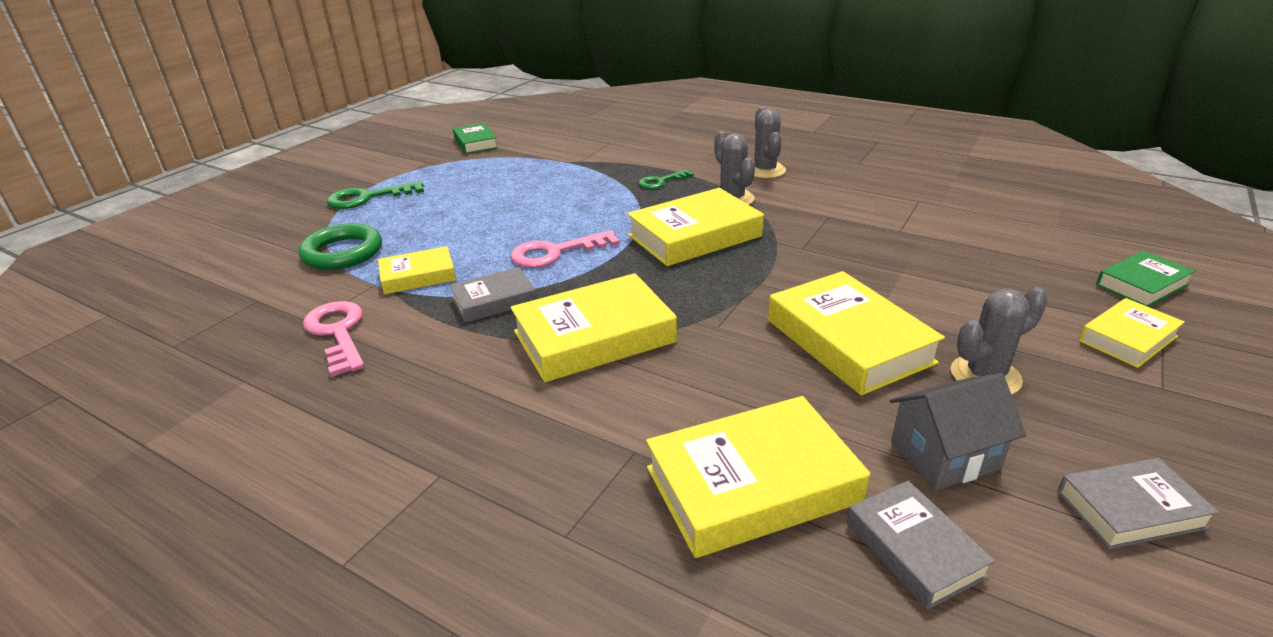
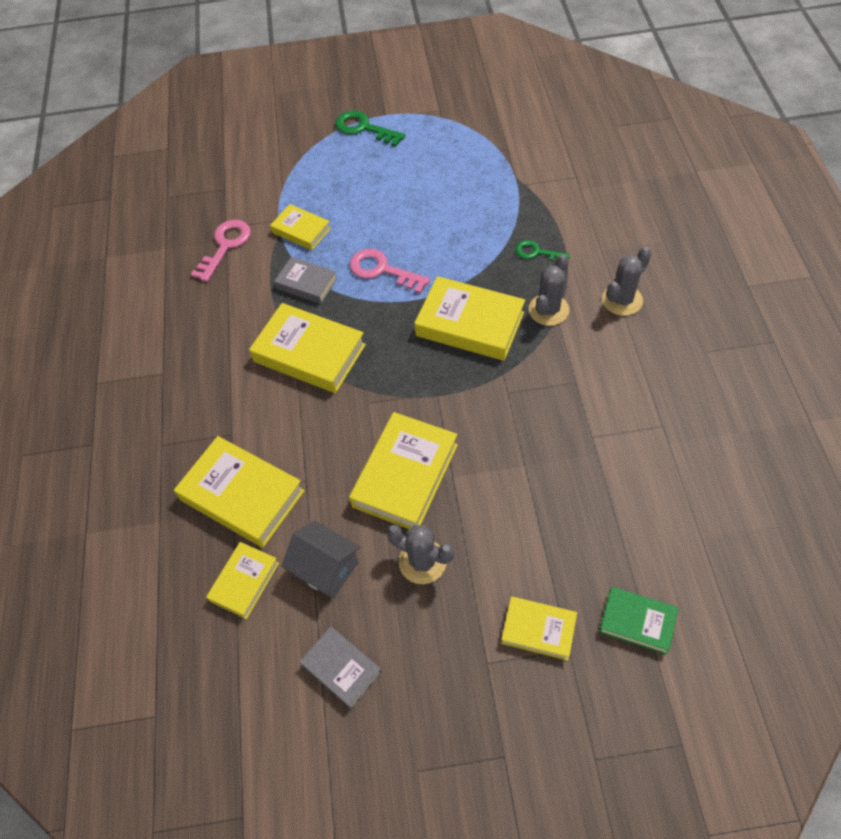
camera: 55 degrees right, 25 degrees up
(342, 252) = (295, 177): green ring -> none
(475, 143) = (495, 107): green book -> none
(914, 549) = (244, 582): grey book -> yellow book

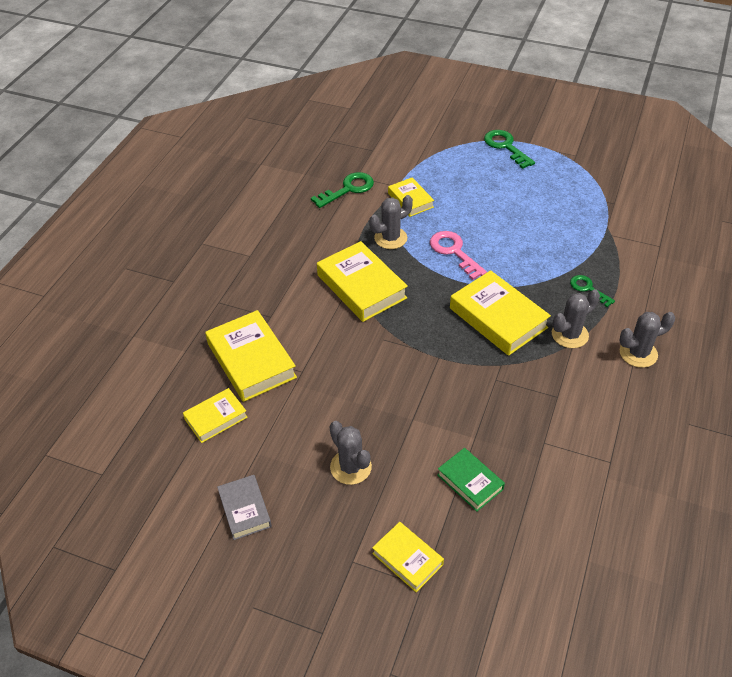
camera: 25 degrees right, 10 degrees down
(225, 246) = (348, 189): pink key -> green key
(306, 283) = (390, 238): grey book -> grey cactus
(326, 568) = (278, 437): grey house -> none
(405, 475) = (377, 402): yellow book -> none
(637, 622) = (491, 594): green book -> green book (470, 482)

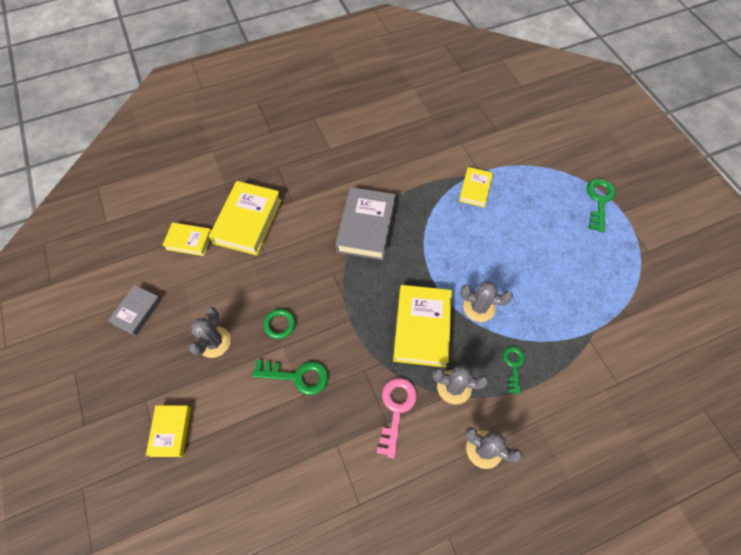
camera: 45 degrees right, 15 degrees up
(348, 189) = (444, 148): green key -> green key (297, 376)
(361, 286) = (366, 227): yellow book -> grey book
(388, 407) = (280, 324): none -> green ring
(390, 238) = (426, 207): grey cactus -> grey cactus (479, 307)
(454, 252) = (455, 253): pink key -> pink key (396, 410)
(470, 482) = (261, 422): green book -> none

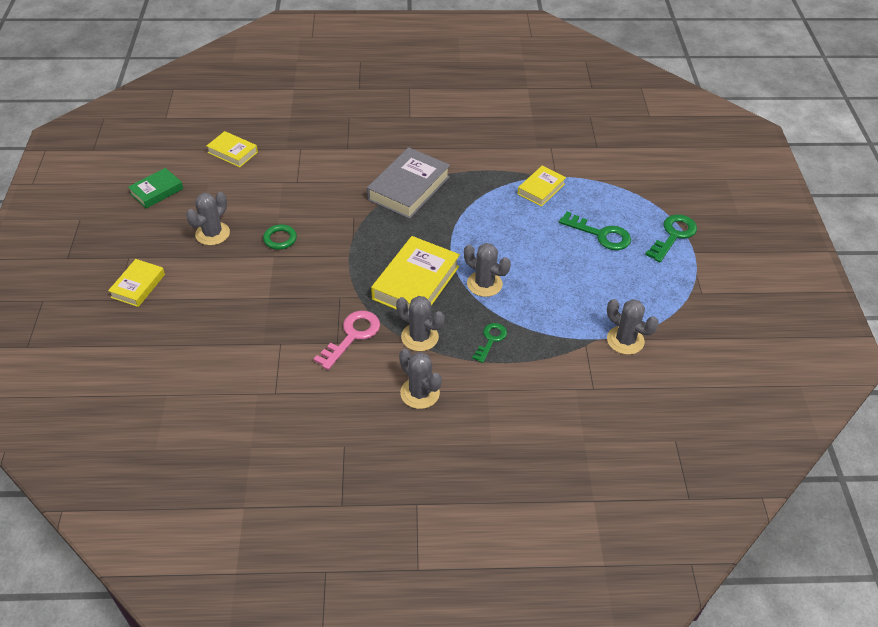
camera: 20 degrees right, 15 degrees down
(137, 312) = (157, 191): grey book -> green book
(248, 221) = (296, 152): yellow book -> none
(297, 376) = (273, 282): green key -> green key (600, 234)
(617, 323) = (625, 340): none -> grey cactus

